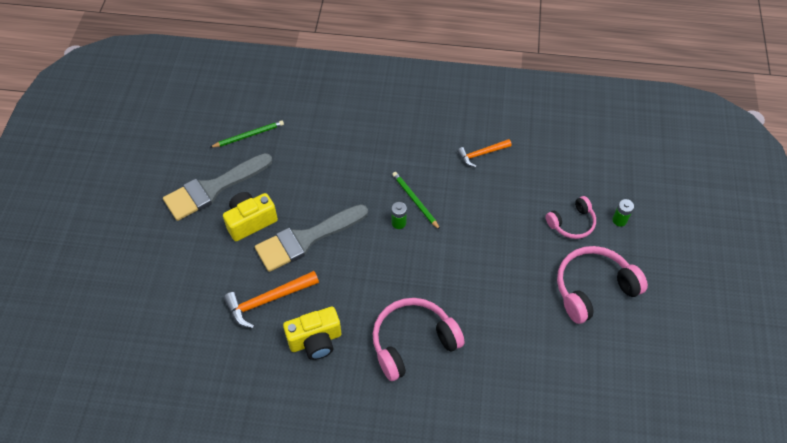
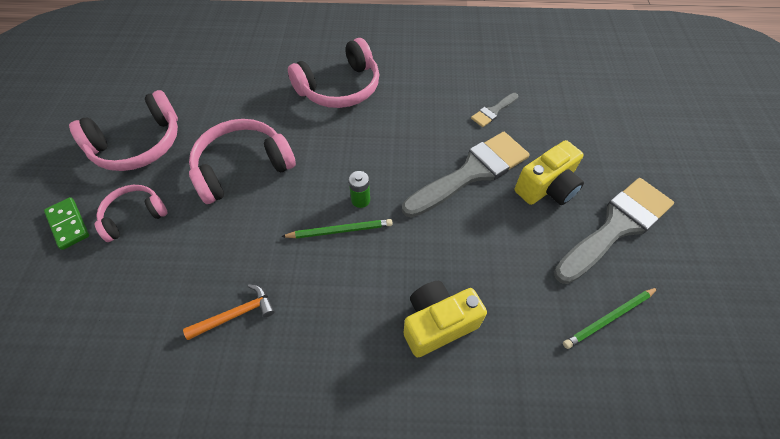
camera: 175 degrees right, 0 degrees up
(267, 300) = (493, 111): orange hammer -> grey brush
(315, 340) = (435, 83): yellow camera -> yellow camera (438, 323)
(415, 201) = (340, 230): green pencil -> green pencil turned 60 degrees counterclockwise
(496, 258) = (243, 167): none -> pink headphones
(619, 220) = (68, 224): green battery -> green domino

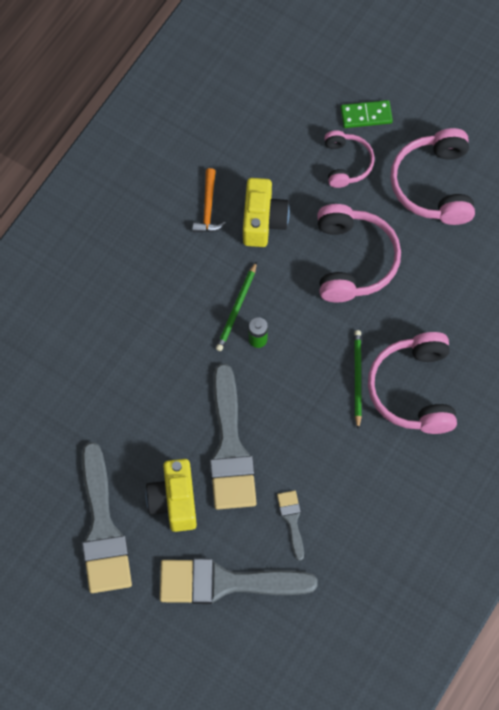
camera: 120 degrees right, 10 degrees up
(438, 323) = (114, 336): yellow camera -> yellow camera (263, 221)
(572, 127) = (226, 582): none -> grey brush
(609, 318) = (40, 458): green pencil -> green pencil (357, 378)

